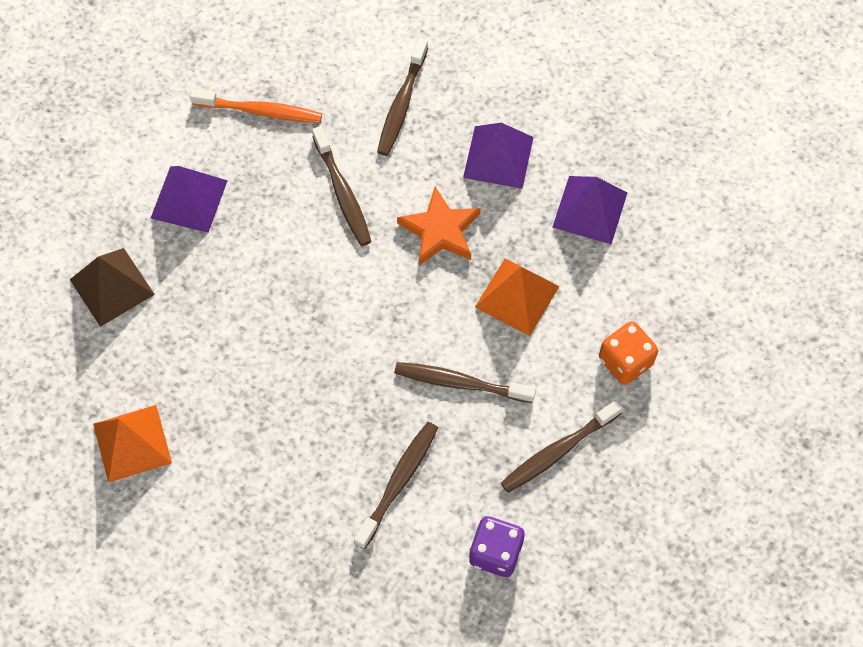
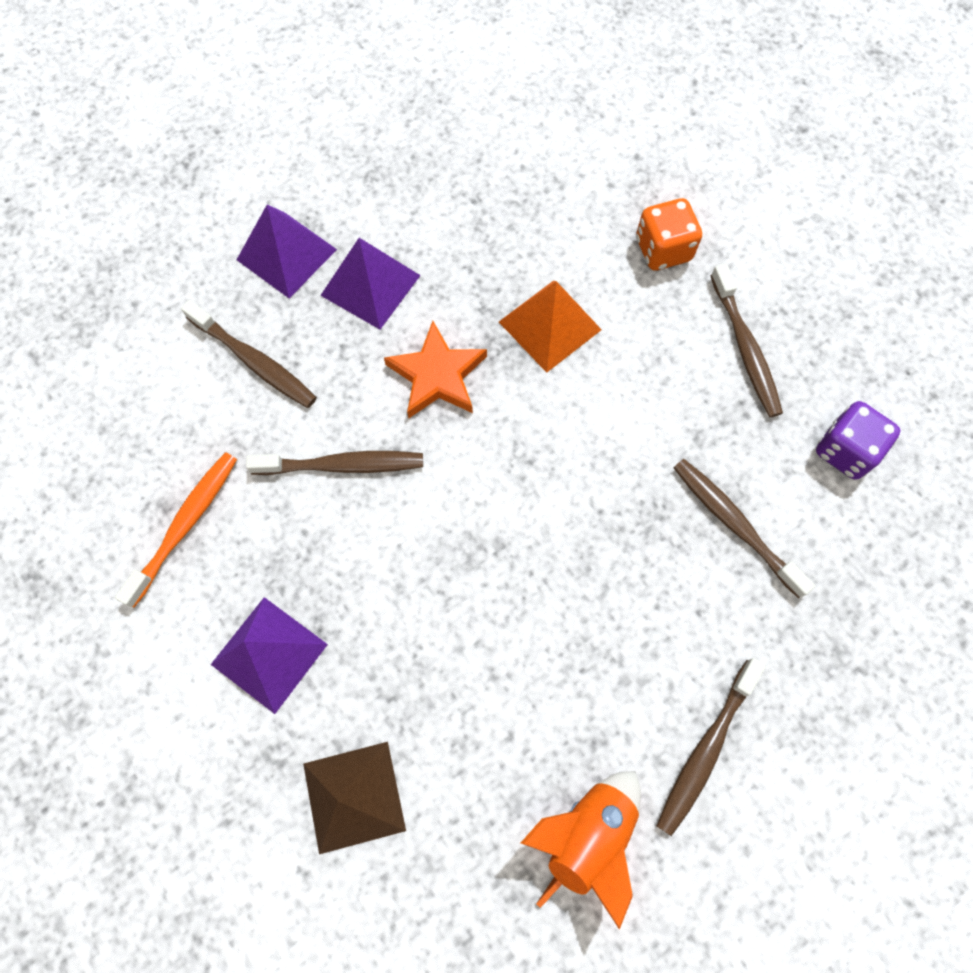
camera: 70 degrees left, 5 degrees up
(132, 443) = (587, 835): orange pyramid -> orange rocket
(461, 383) = (634, 417): brown toothbrush -> brown toothbrush (706, 749)
(590, 209) = (474, 220): purple pyramid -> purple pyramid (286, 254)

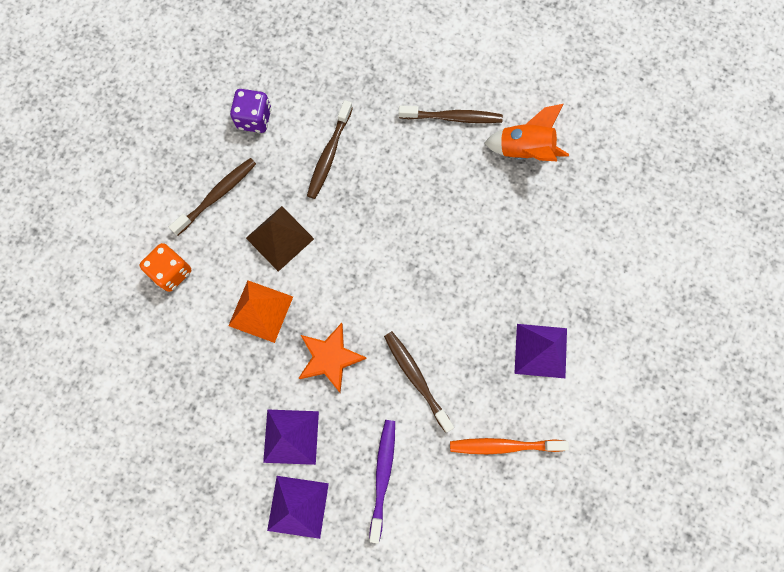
camera: 120 degrees left, 5 degrees up
(254, 361) = (382, 476): brown toothbrush -> purple toothbrush
(353, 796) = (578, 265): brown pyramid -> brown pyramid (280, 238)

